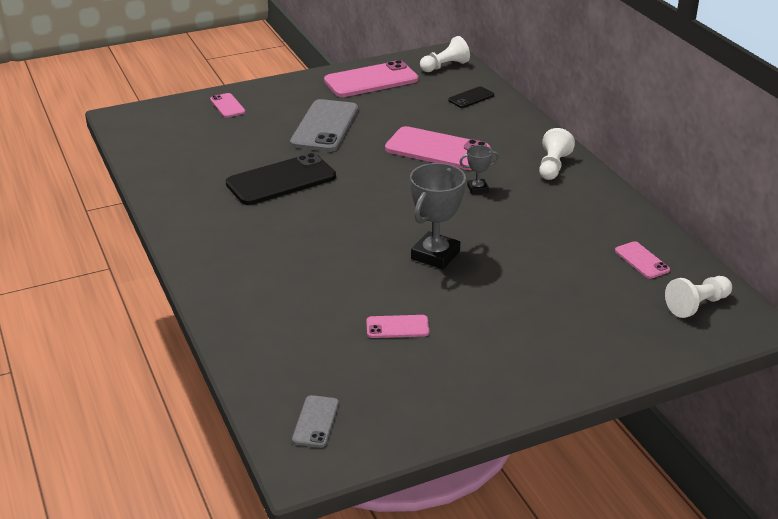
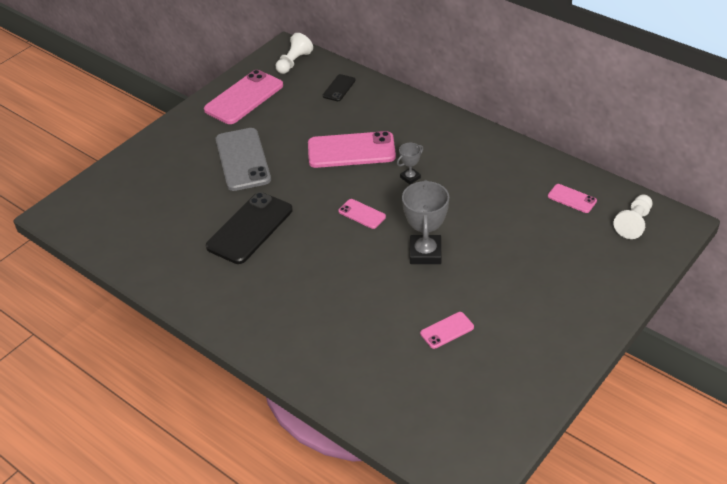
camera: 25 degrees left, 10 degrees up
(227, 106) = (141, 167): pink phone -> pink phone (362, 214)
(315, 421) = (452, 439): grey phone -> none
(553, 166) = (450, 134): white pawn -> none

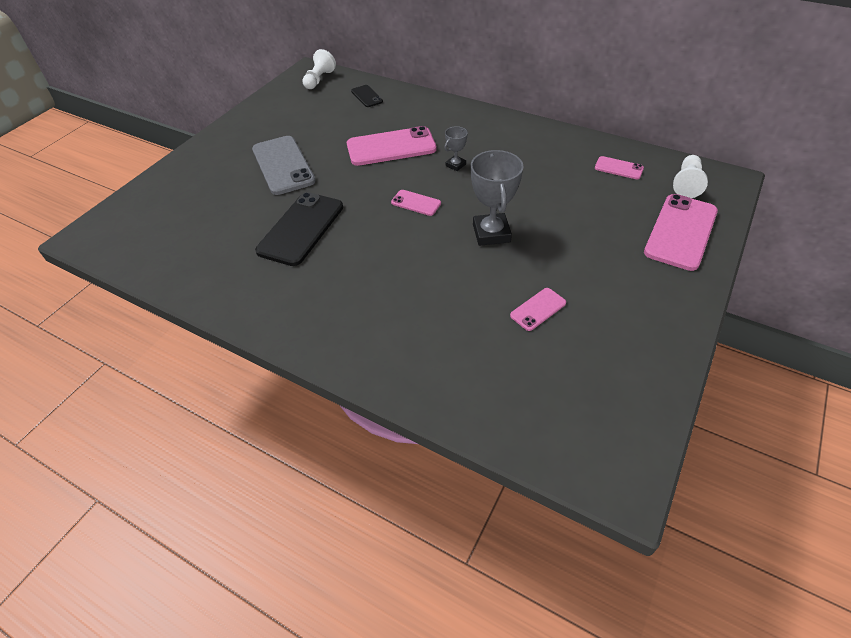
camera: 10 degrees left, 5 degrees up
(244, 98) = (276, 112): pink phone -> pink phone (681, 232)
(339, 88) = (367, 96): black phone -> black phone turned 45 degrees counterclockwise

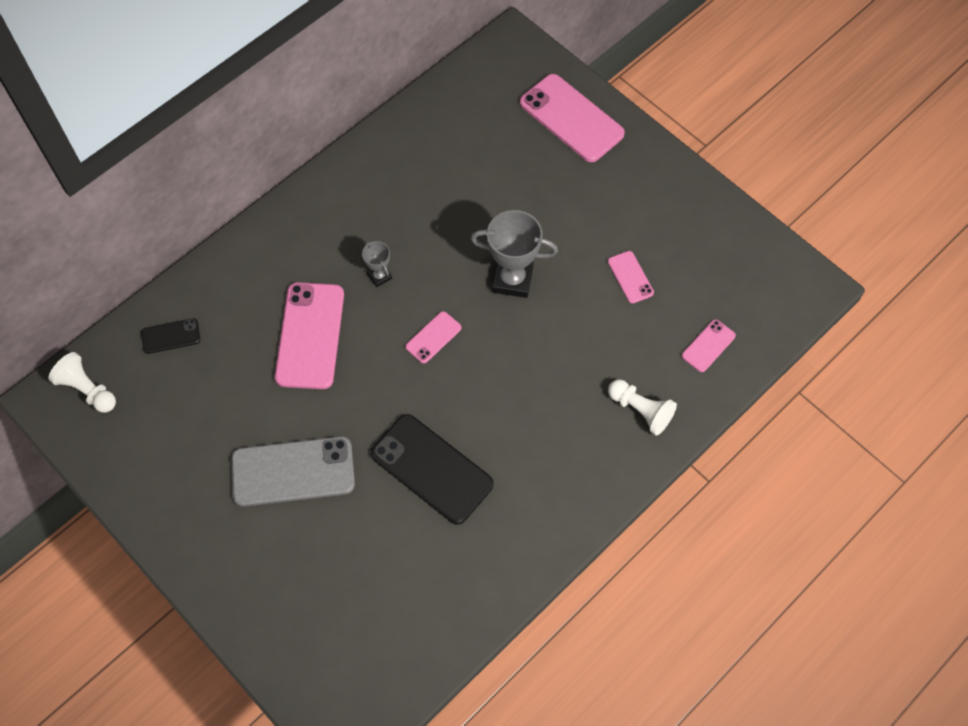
camera: 75 degrees left, 15 degrees up
(618, 168) = (454, 122): pink phone -> pink phone (708, 346)
(686, 184) = (504, 77): white pawn -> white pawn (640, 410)

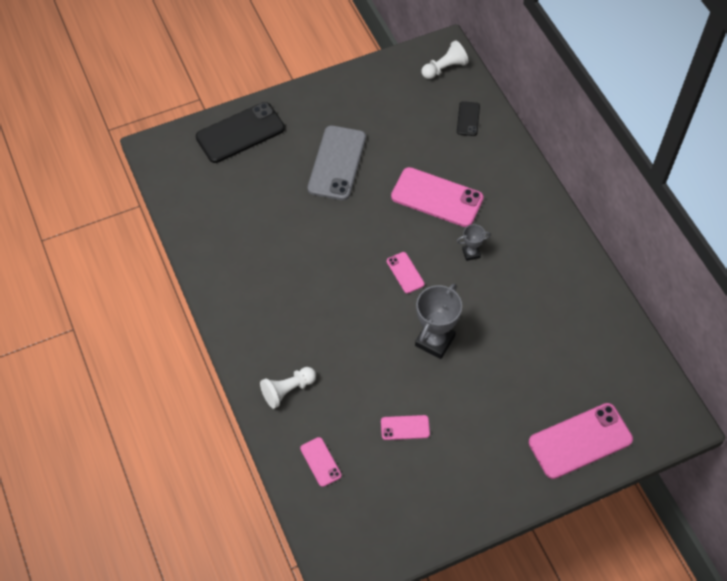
camera: 110 degrees right, 5 degrees down
(432, 469) = (303, 241): black phone -> black phone (240, 133)

